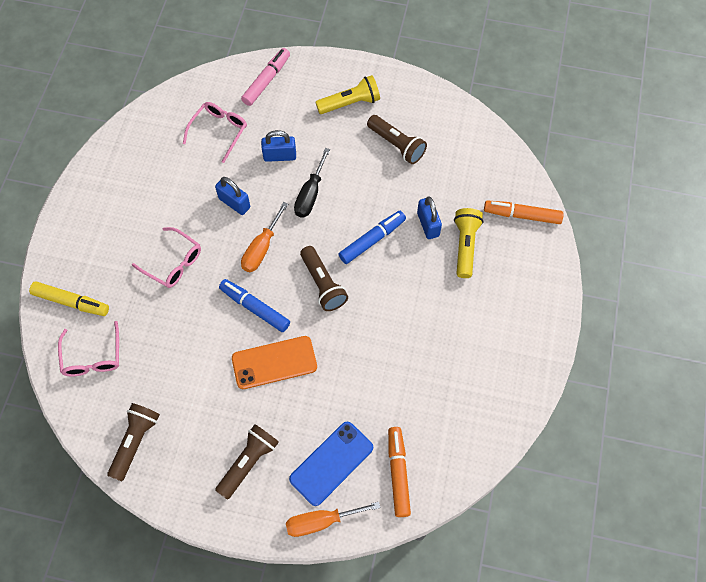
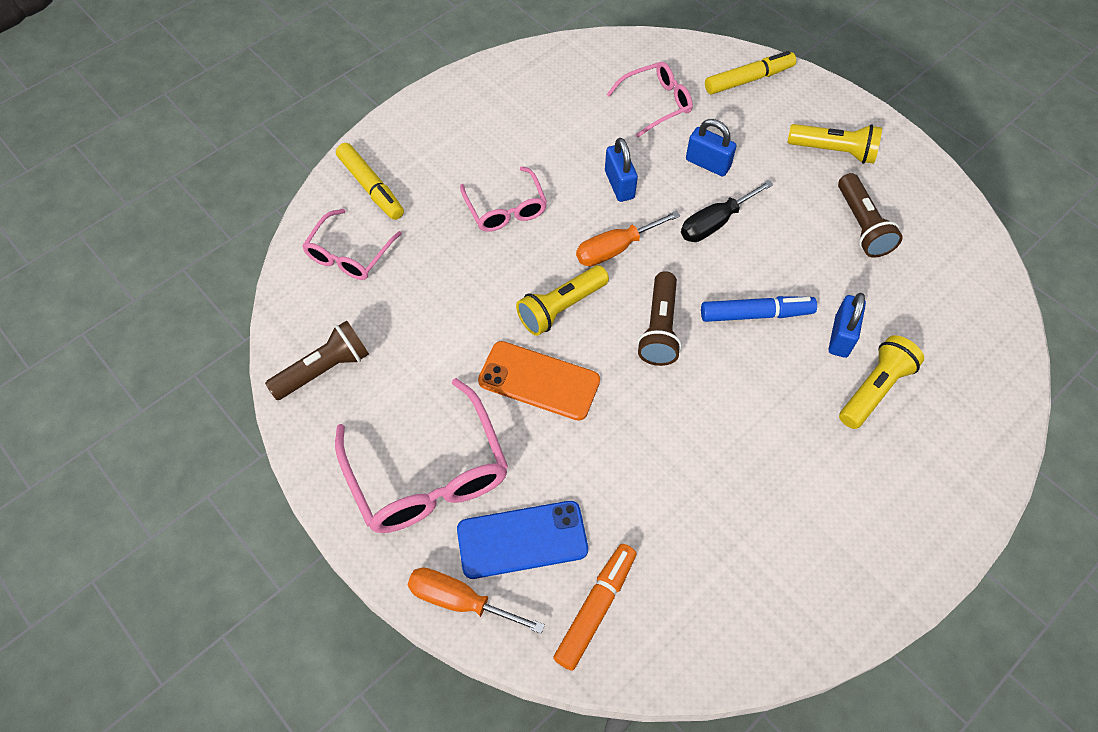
camera: 35 degrees right, 5 degrees down
(248, 462) = (427, 473): brown flashlight -> pink glasses
(255, 308) = (560, 308): blue marker -> yellow flashlight
(266, 81) = (748, 79): pink marker -> yellow marker
(522, 215) = (980, 397): orange marker -> none

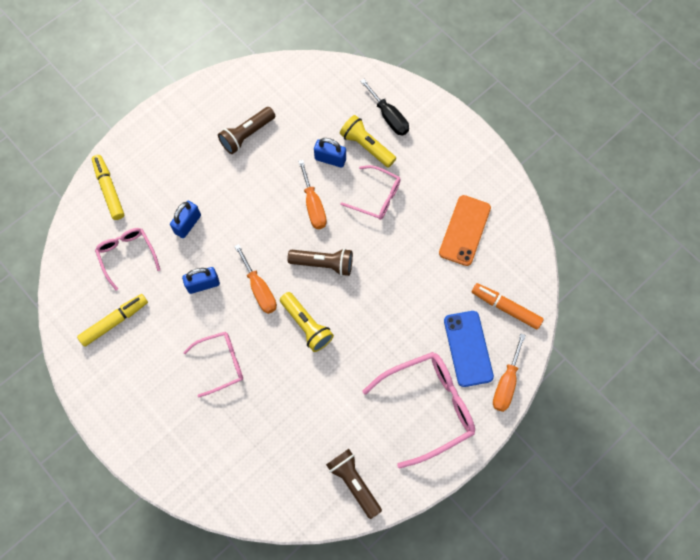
camera: 90 degrees left, 10 degrees up
(349, 254) = (257, 475): pink glasses -> pink glasses (376, 197)
(371, 187) = (194, 465): yellow marker -> yellow marker (114, 321)
(539, 381) = (362, 339): orange phone -> orange phone (464, 230)
(715, 223) = (240, 224): black screwdriver -> black screwdriver (389, 117)
(755, 314) = (313, 205): blue marker -> orange screwdriver
(834, 151) = (182, 142): yellow flashlight -> none
(862, 226) = (246, 135): brown flashlight -> brown flashlight turned 150 degrees clockwise

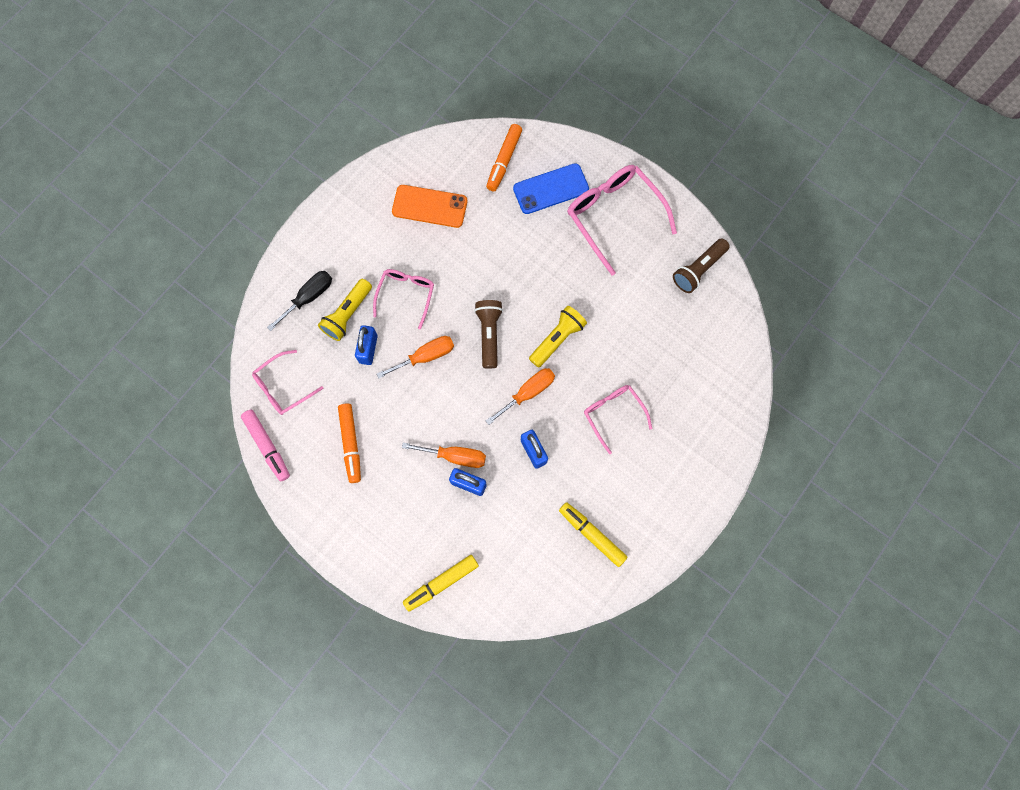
camera: 100 degrees left, 5 degrees up
(127, 255) = (516, 541): pink glasses -> pink glasses (283, 387)
(246, 135) = (351, 444): brown flashlight -> orange marker
(260, 72) = (267, 446): none -> pink marker
(506, 383) = (577, 153): orange screwdriver -> orange screwdriver (455, 456)

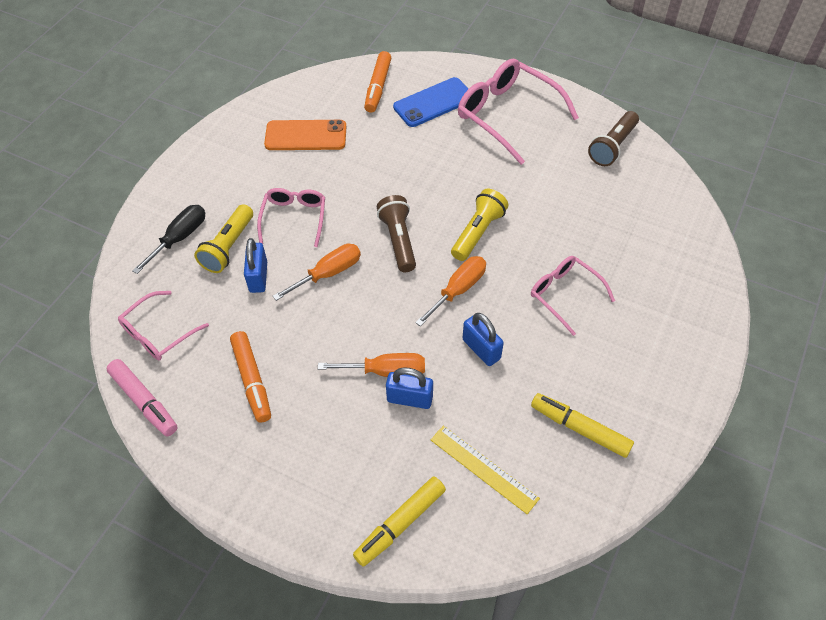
camera: 10 degrees left, 20 degrees down
(511, 552) = (484, 468): none -> yellow ruler

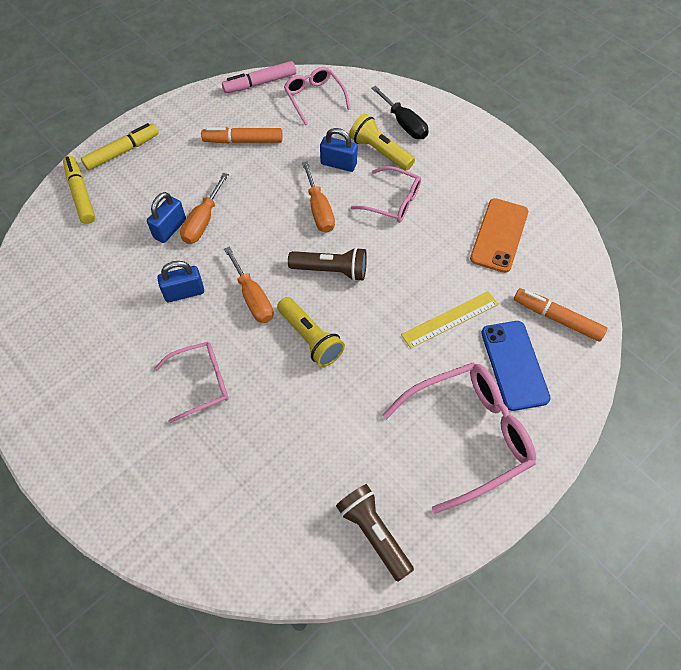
camera: 110 degrees right, 5 degrees up
(484, 468) = (85, 256): yellow ruler -> yellow ruler (450, 319)
(580, 429) = (71, 334): yellow marker -> yellow marker (122, 152)

